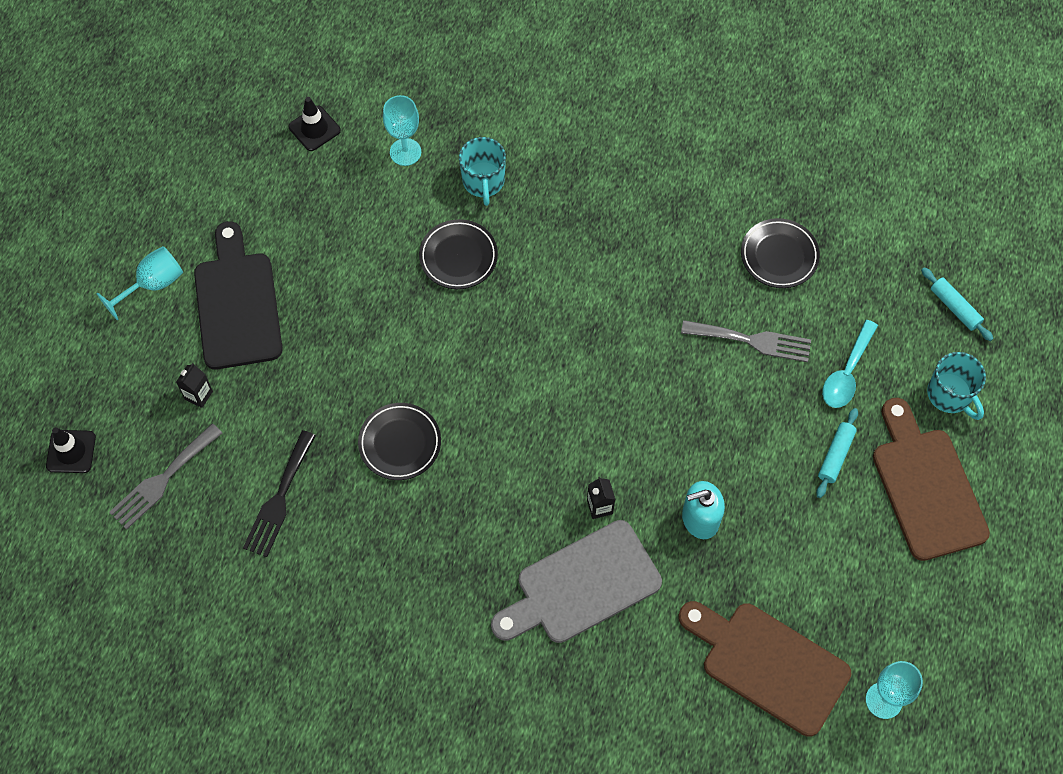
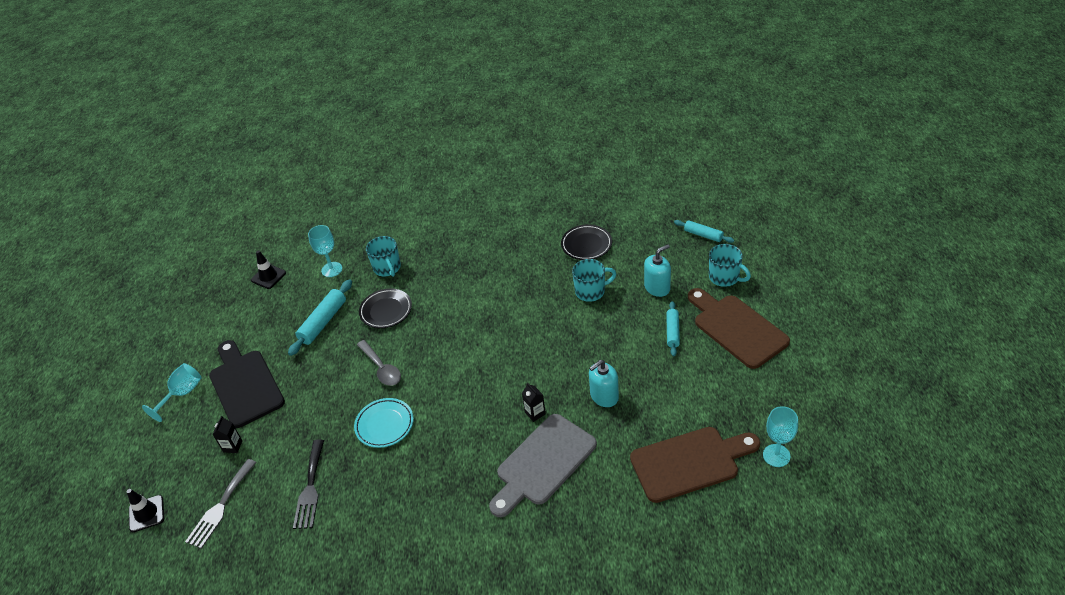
camera: 15 degrees left, 20 degrees down
(368, 241) = (323, 322): none -> turquoise rolling pin
(400, 443) = (384, 425): black plate -> turquoise plate
(423, 351) = (381, 368): none -> grey spoon
(752, 341) = (591, 291): grey fork -> turquoise mug
(768, 664) = (690, 463): brown cutting board -> brown cutting board turned 150 degrees clockwise
(847, 372) = (657, 287): turquoise spoon -> turquoise soap dispenser

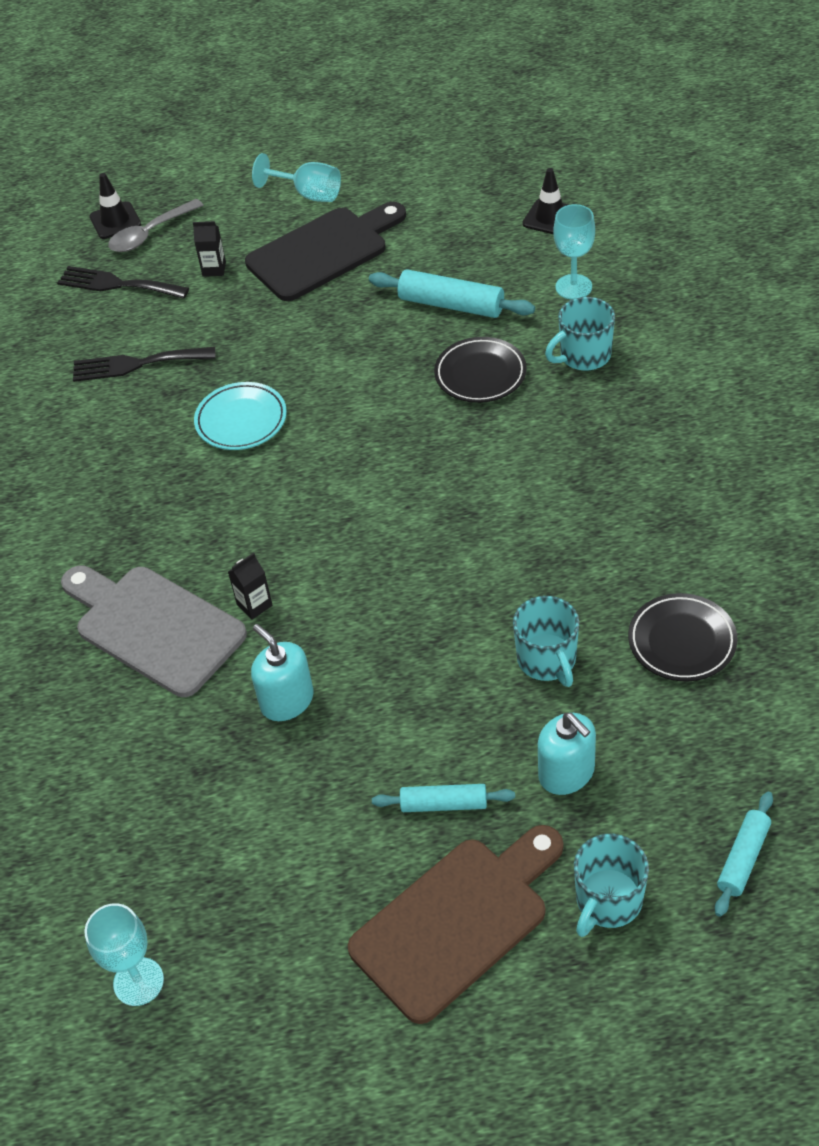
camera: 85 degrees right, 5 degrees up
(220, 507) = (117, 284): grey fork -> black fork
(381, 368) = (354, 394): grey spoon -> grey spoon (150, 234)
(690, 463) = (135, 838): brown cutting board -> none

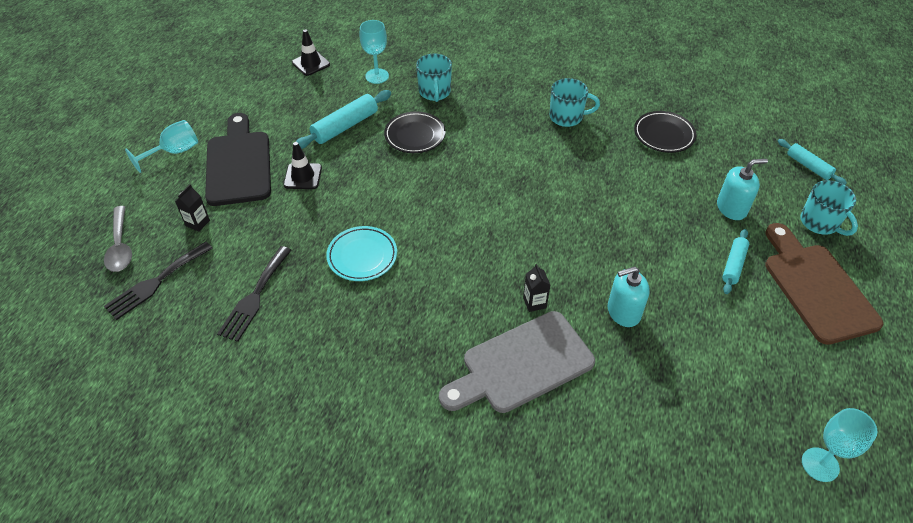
camera: 70 degrees left, 0 degrees up
(115, 221) = (82, 262): black traffic cone -> black traffic cone (303, 176)
(547, 660) = (650, 187): turquoise mug -> turquoise mug (567, 117)

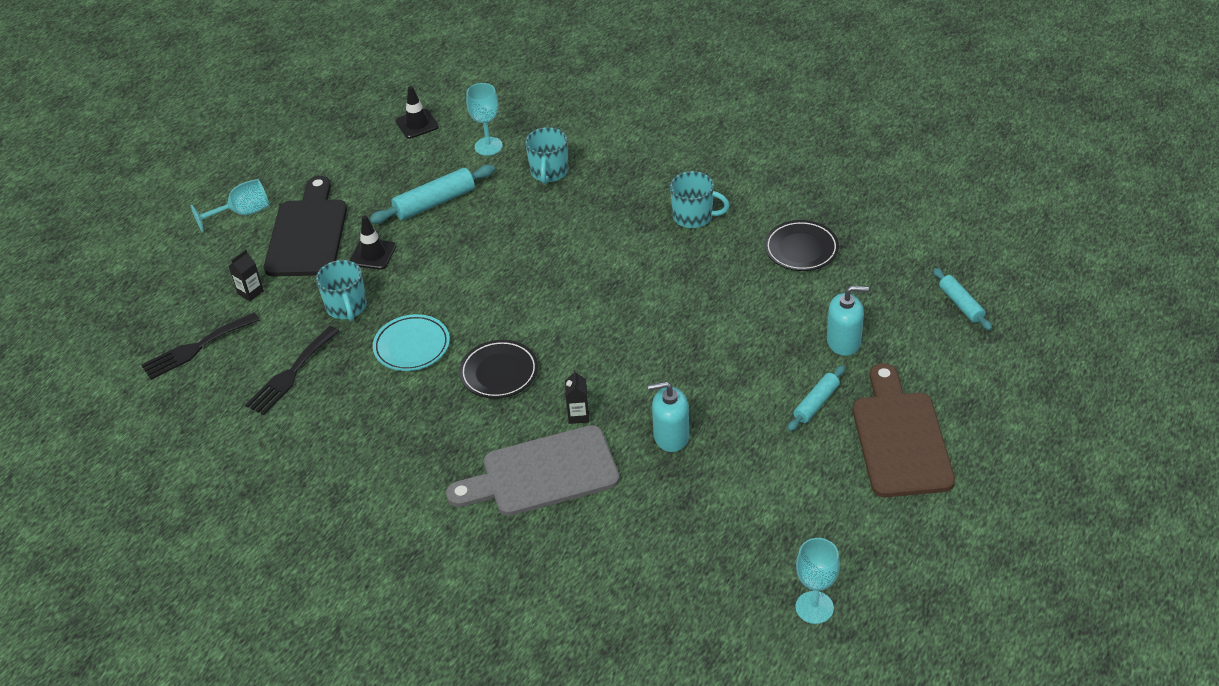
camera: 15 degrees right, 5 degrees down
(120, 246) = (168, 307): grey spoon -> none
(415, 135) = (509, 221): black plate -> black plate (499, 373)
(820, 223) = (941, 370): turquoise mug -> turquoise mug (347, 307)

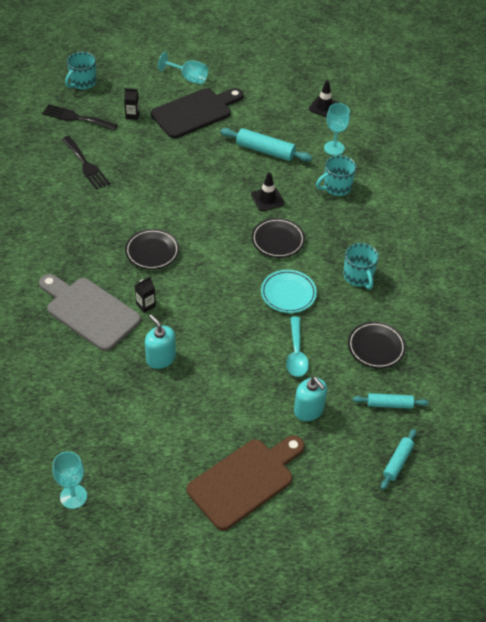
camera: 50 degrees right, 5 degrees up
(291, 374) = (86, 165): black fork -> black fork turned 120 degrees counterclockwise
(347, 307) = (152, 159): turquoise mug -> turquoise mug (82, 82)
(373, 254) = (201, 147): black traffic cone -> black traffic cone (267, 199)
(412, 346) = (143, 203): turquoise plate -> turquoise plate (288, 294)
(583, 256) = (278, 240): none -> black plate
(758, 316) = (296, 353): none -> turquoise spoon
(816, 403) = (242, 420): turquoise rolling pin -> turquoise rolling pin (389, 404)

